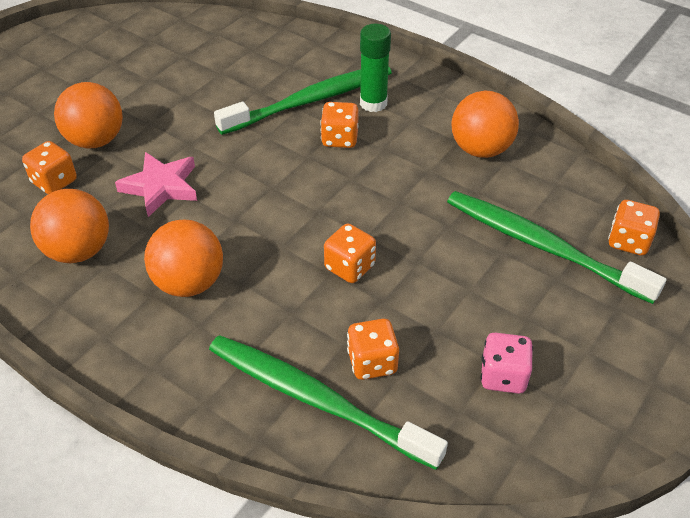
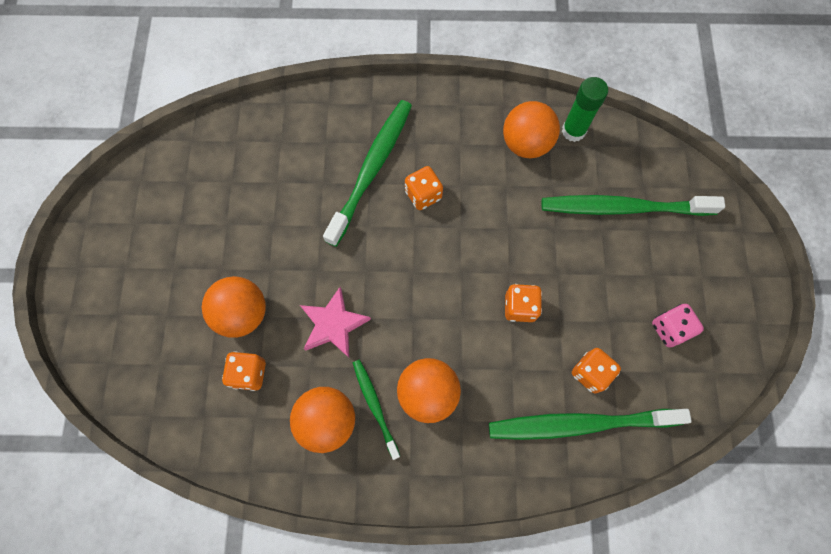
camera: 35 degrees left, 25 degrees up
(131, 264) = (375, 405): none -> green toothbrush
(373, 103) = (419, 144): green glue stick -> green glue stick (573, 131)
(628, 241) = (669, 170): orange dice -> none

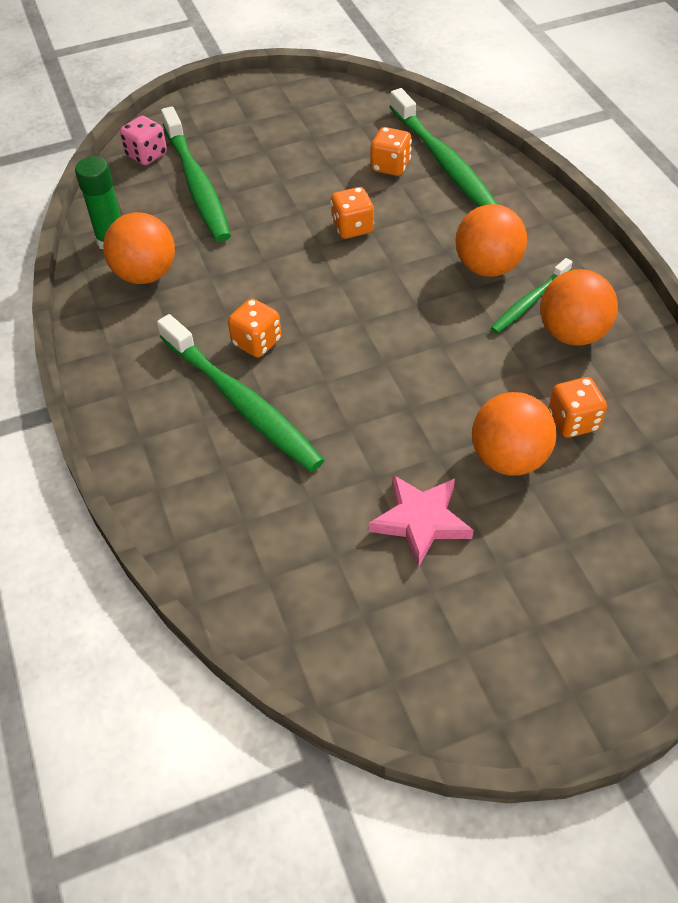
camera: 110 degrees left, 20 degrees down
(334, 324) = (465, 366): pink star -> pink star (420, 521)
(372, 169) = (242, 403): green toothbrush -> green toothbrush turned 135 degrees counterclockwise
(669, 329) = (315, 129): pink dice -> pink dice (146, 155)

